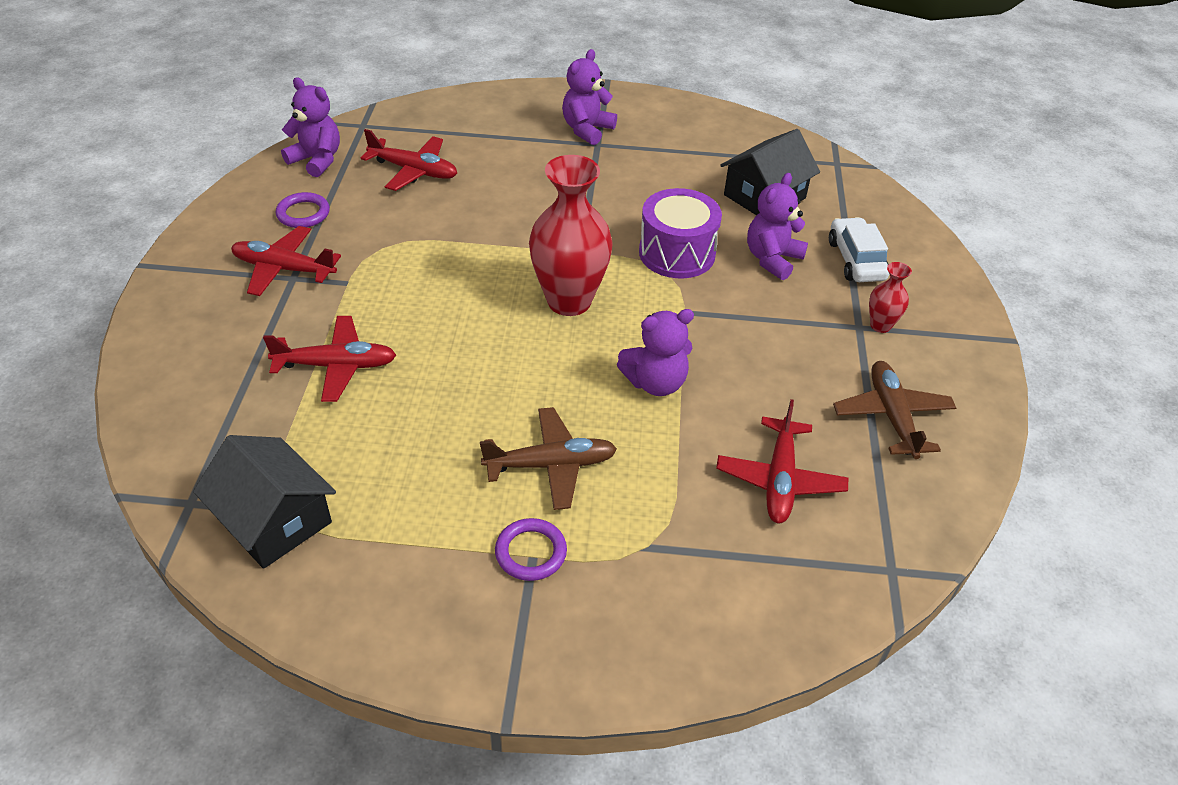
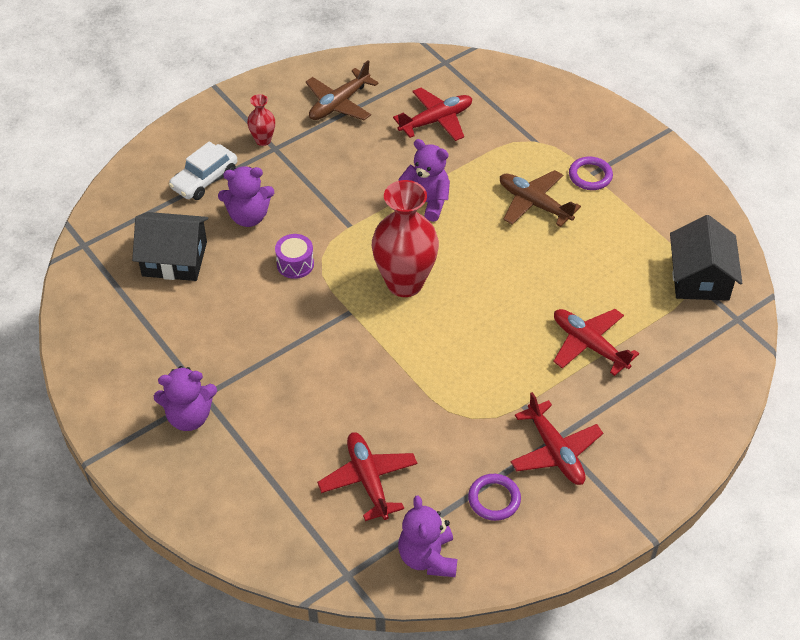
camera: 130 degrees left, 5 degrees up
(677, 253) = (295, 264): purple drum -> purple drum, size x0.57

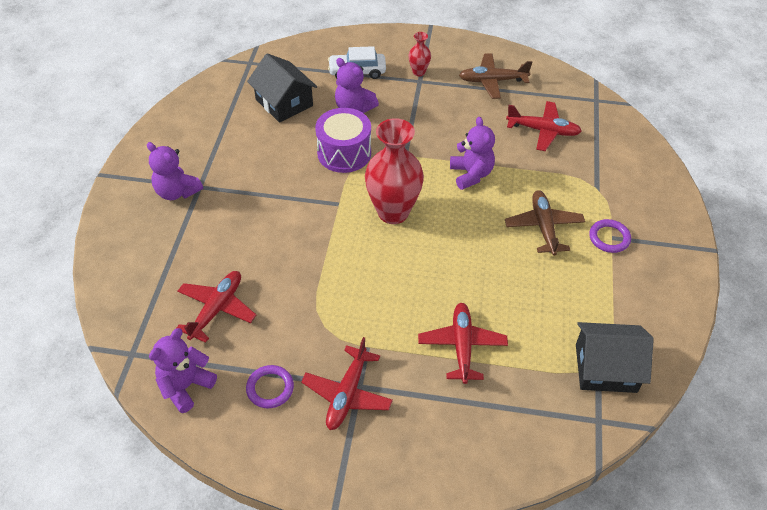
camera: 45 degrees right, 0 degrees up
(295, 264) = (344, 153): purple drum -> purple drum, size x1.76
(700, 278) = (605, 368): black house -> black house turned 45 degrees clockwise

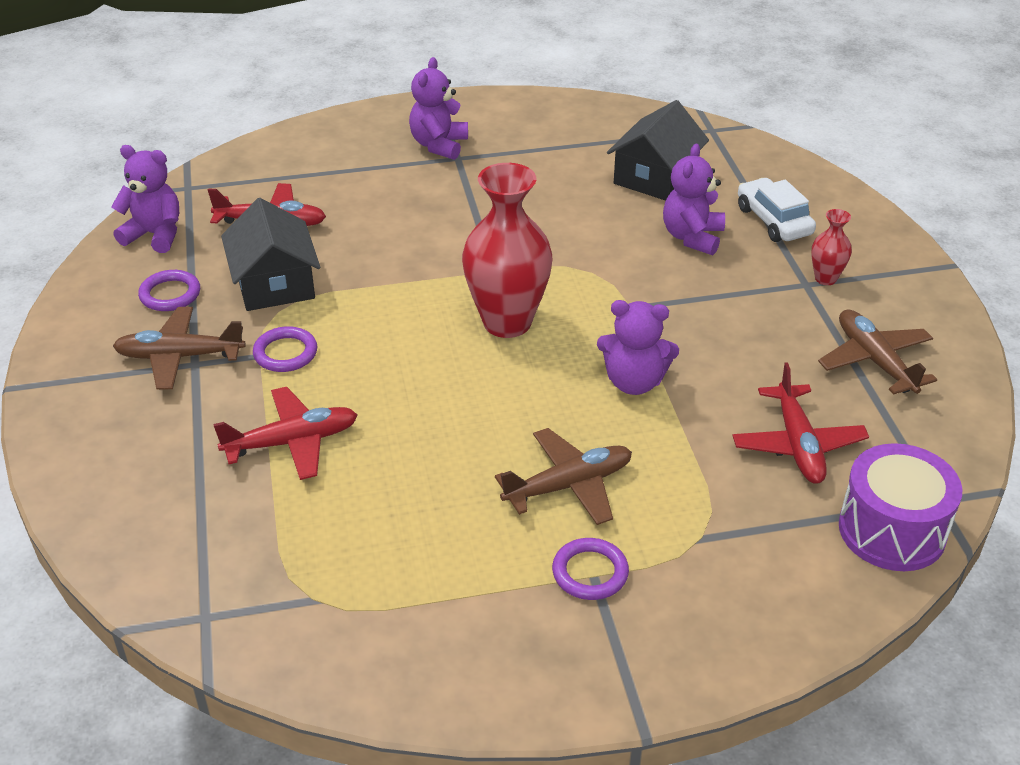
camera: 70 degrees right, 10 degrees down
(344, 153) = (594, 251): purple drum -> purple drum (892, 530)
(347, 394) = (179, 356): red plane -> brown plane
(371, 331) = (285, 353): none -> purple ring
(471, 174) = (634, 382): purple teddy bear -> purple teddy bear turned 45 degrees clockwise
(605, 368) = (307, 610): black house -> black house (275, 283)

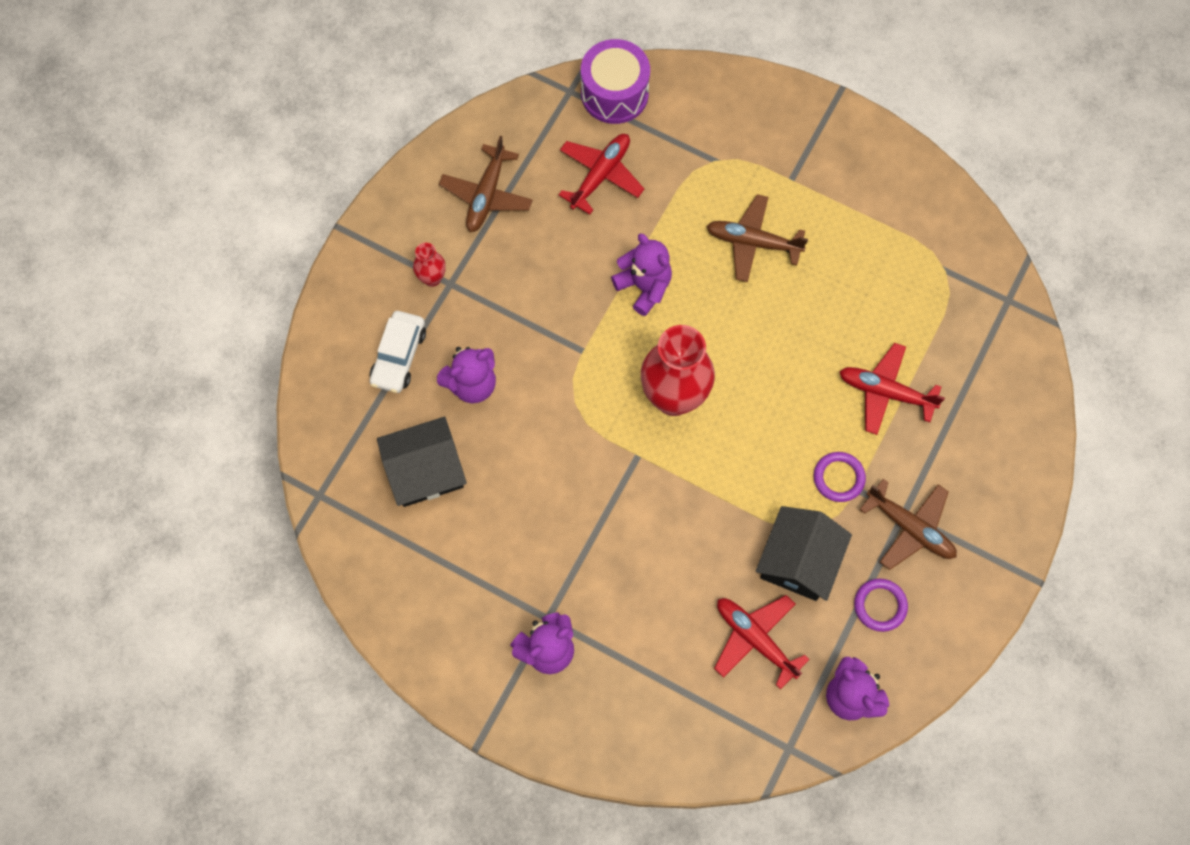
camera: 140 degrees left, 30 degrees up
(590, 572) = (791, 182): purple ring -> none

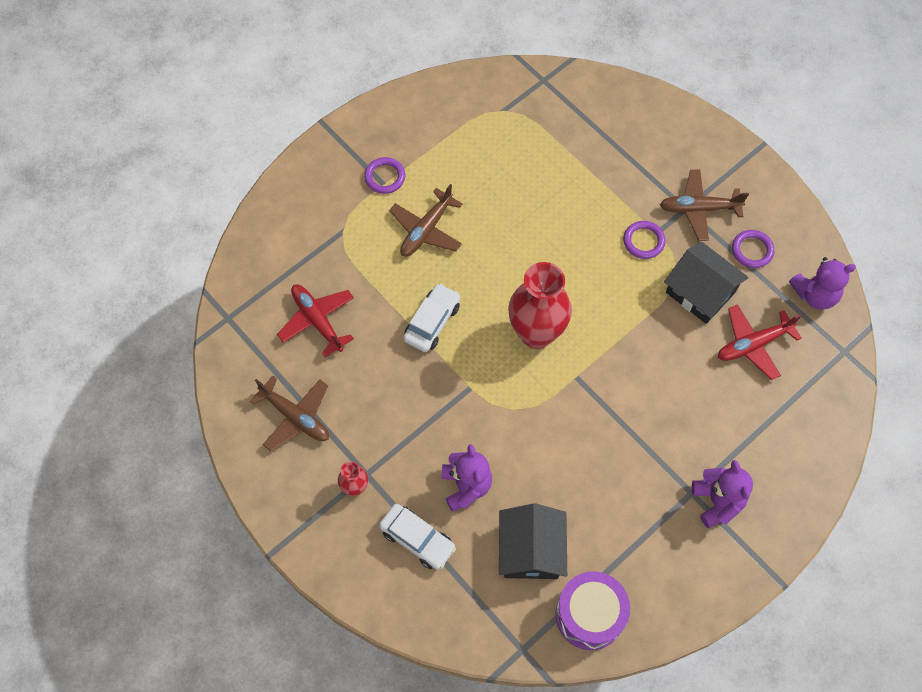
camera: 70 degrees left, 5 degrees down
(614, 93) = (247, 284): purple drum -> purple drum (589, 615)
(644, 287) = (432, 322): purple teddy bear -> white car
(800, 177) = (385, 177): none -> purple ring
(885, 392) = (586, 185): red plane -> none
(910, 528) = (698, 208): brown plane -> brown plane turned 150 degrees counterclockwise

